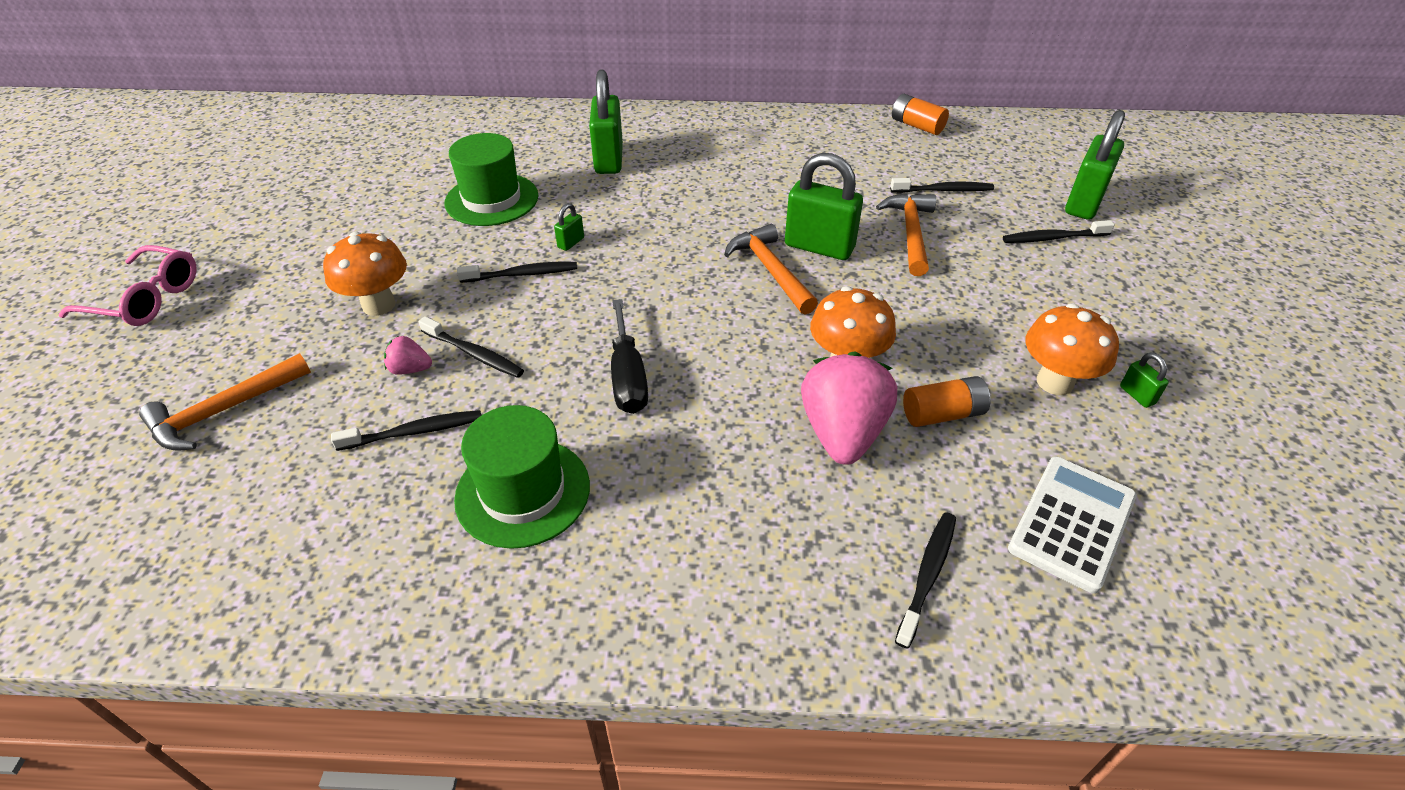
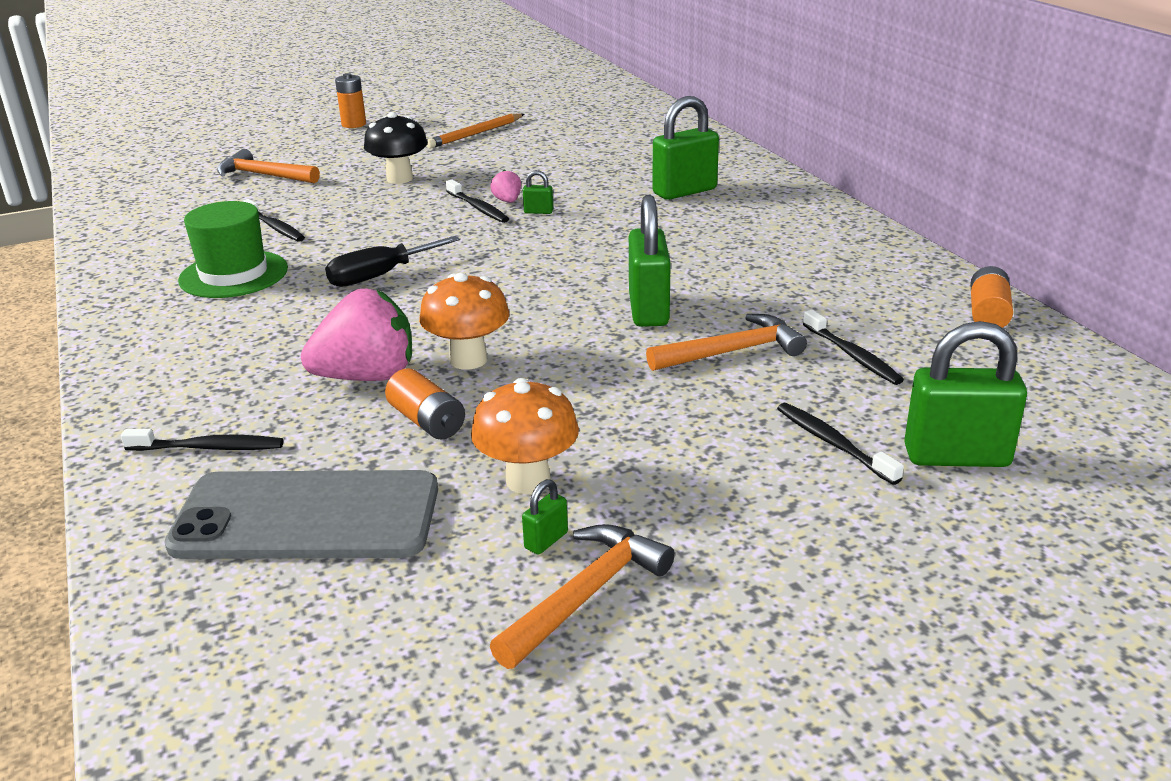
camera: 65 degrees right, 15 degrees down
(145, 299) = (354, 124): pink glasses -> orange battery
(313, 223) = (475, 134): none -> orange pencil
(379, 305) = (399, 179): orange mushroom -> black mushroom
(410, 369) = (337, 208): pink strawberry -> pink strawberry (507, 201)
(474, 354) = (368, 220): black toothbrush -> none
(492, 199) = (568, 171): green hat -> none
(770, 270) = (583, 296): orange hammer -> orange hammer (586, 595)
(1071, 523) = (307, 517): white calculator -> grey phone

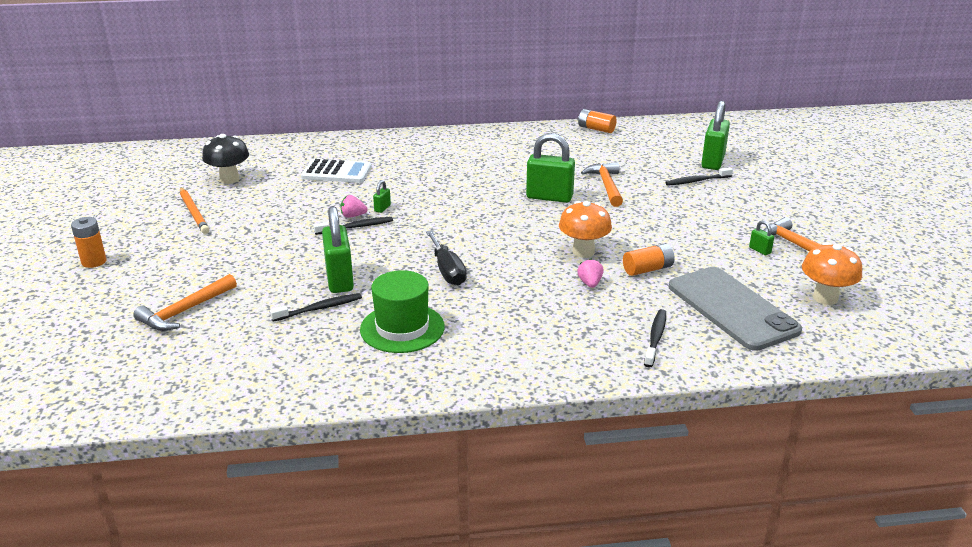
camera: 75 degrees left, 0 degrees up
(307, 517) = (732, 308): grey phone -> grey phone turned 45 degrees counterclockwise
(367, 377) = (590, 283): pink strawberry -> pink strawberry, size x0.45
(399, 179) = (264, 251): black mushroom -> black mushroom (229, 179)
(528, 480) = (711, 249): orange mushroom -> orange mushroom (825, 298)
(628, 170) = (337, 172): none -> white calculator
(684, 191) = (390, 162): green padlock -> green padlock (339, 280)
(852, 355) = (622, 162): black toothbrush -> none

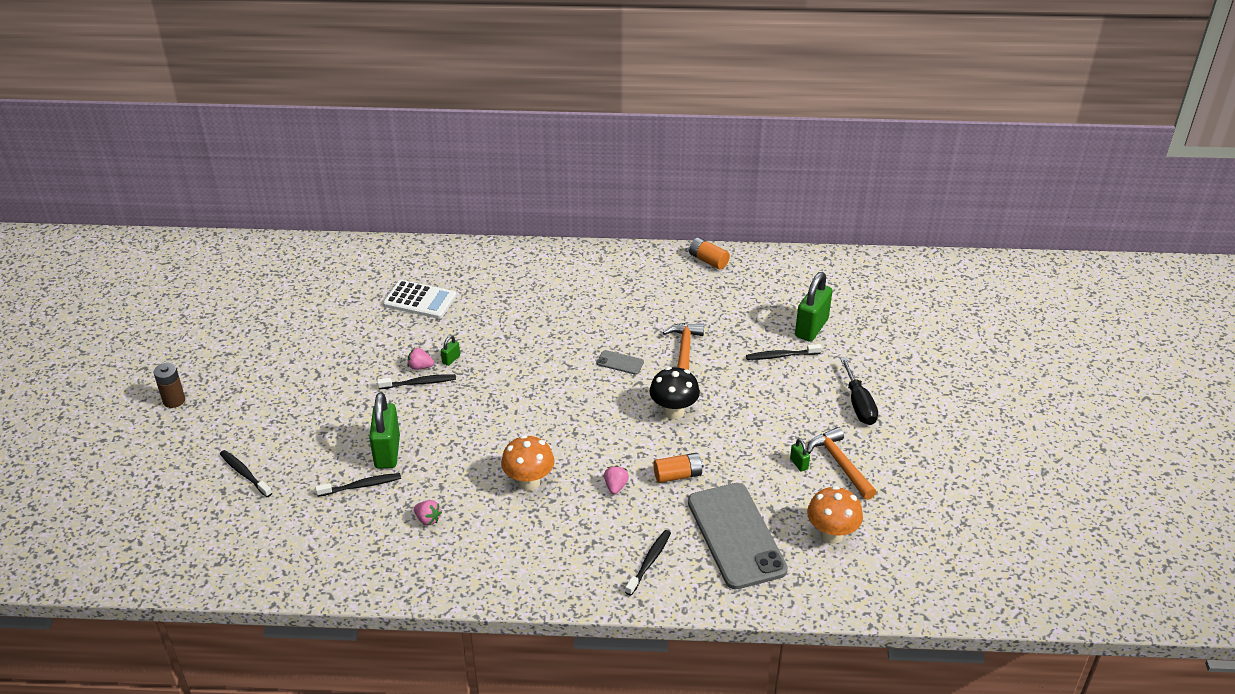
camera: 10 degrees right, 10 degrees up
(94, 262) = (174, 400): orange battery -> brown battery
(185, 311) = (244, 473): orange hammer -> black toothbrush
(194, 212) = (272, 344): orange pencil -> none
(229, 179) = (313, 299): black mushroom -> black mushroom (673, 411)
(402, 328) = (428, 519): green hat -> pink strawberry
(447, 270) = (488, 452): black screwdriver -> black screwdriver (859, 404)
(549, 197) = (620, 362): green padlock -> grey phone
(583, 252) = (625, 444): orange mushroom -> orange mushroom (529, 482)

